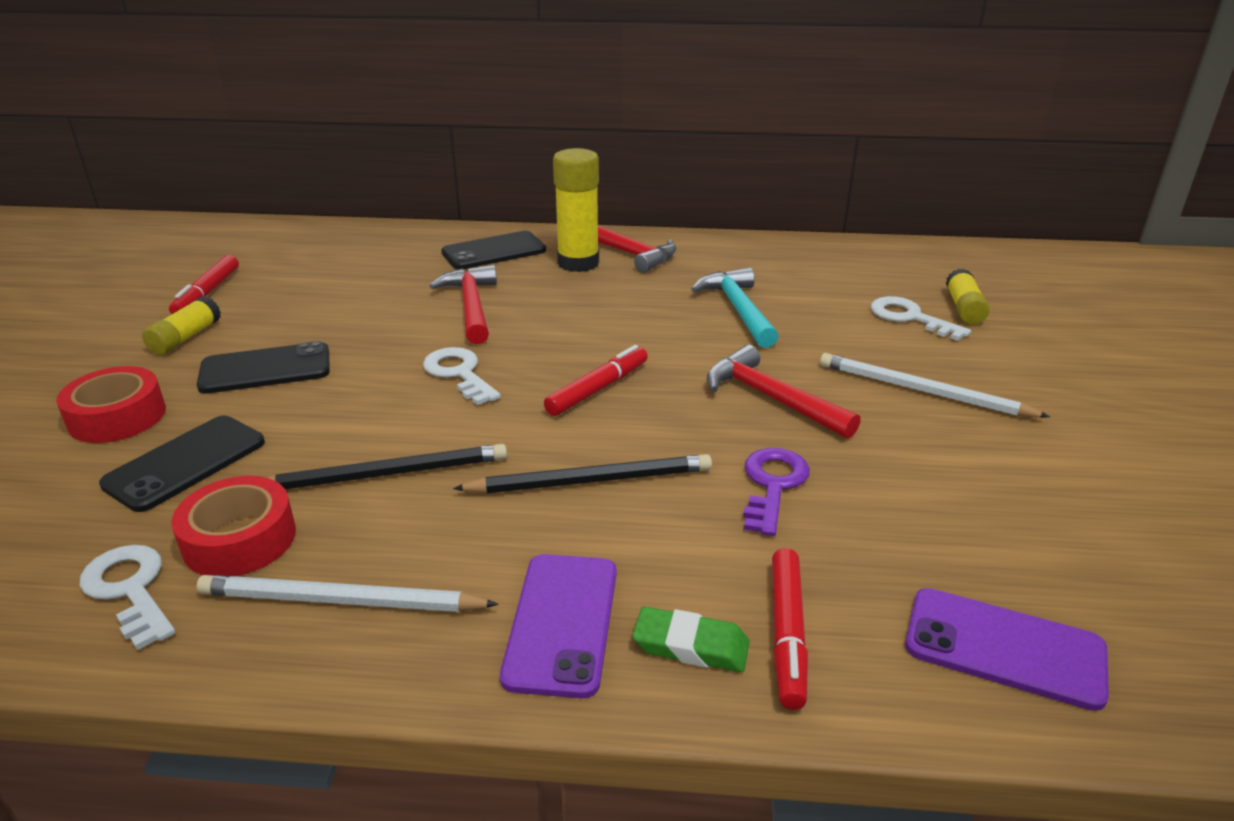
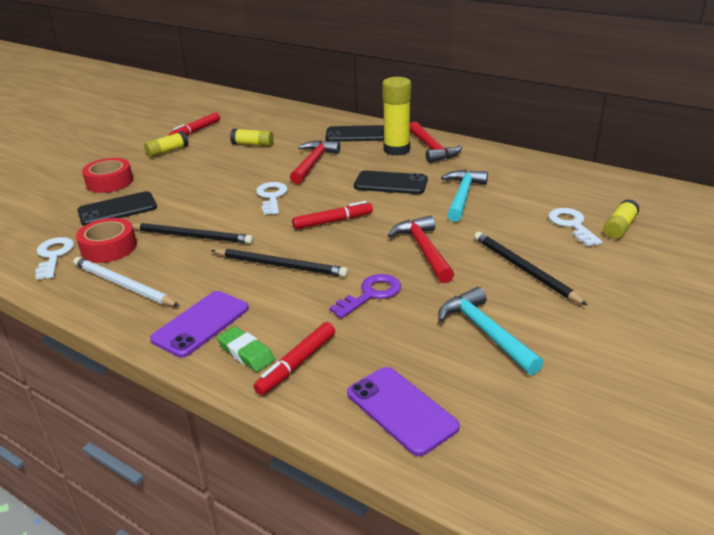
camera: 30 degrees right, 0 degrees up
(265, 369) = (187, 174): black phone -> black phone (390, 183)
(338, 297) = (253, 144): none -> yellow glue stick
(922, 391) = (524, 269): white pencil -> black pencil
(974, 492) = (485, 332): none -> turquoise hammer

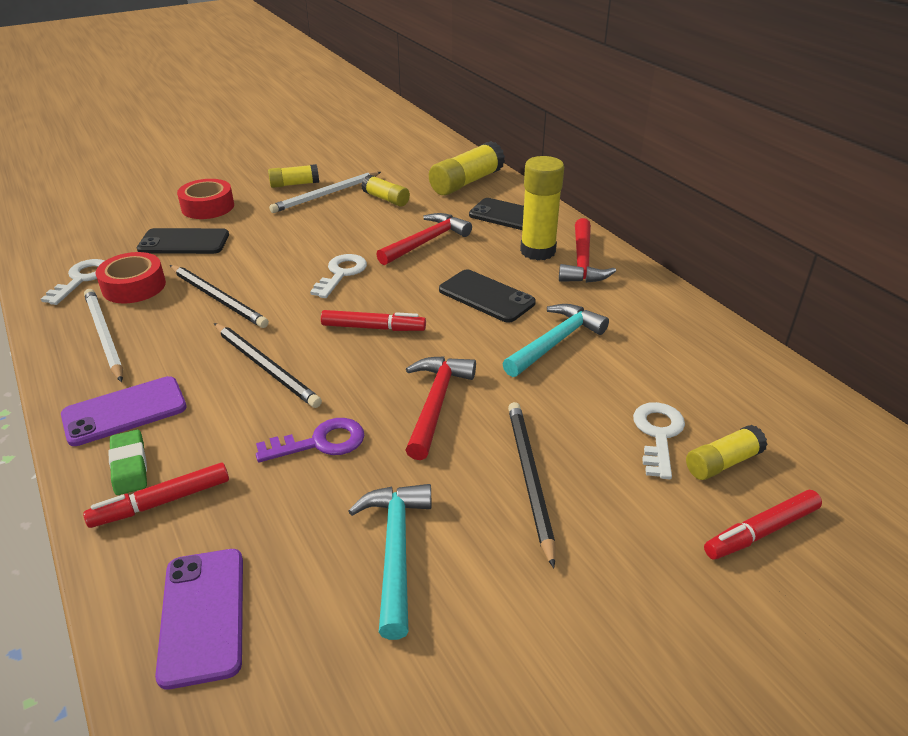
camera: 25 degrees right, 5 degrees up
(196, 131) = (345, 166): red marker -> red marker (761, 531)
(201, 152) = (326, 194): none -> white pencil
(302, 121) = (466, 182): none -> yellow glue stick

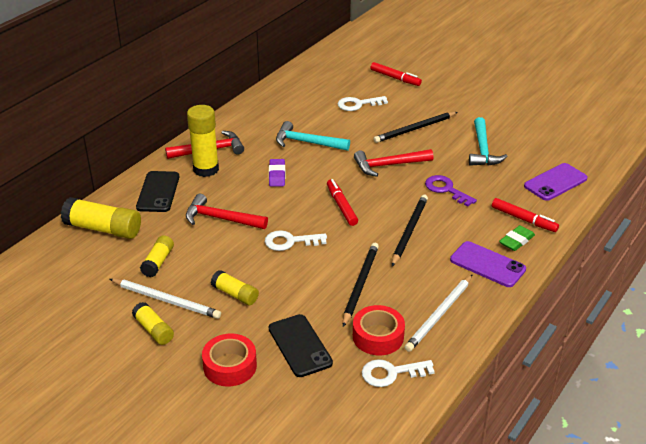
camera: 115 degrees left, 0 degrees up
(395, 550) = (483, 150): turquoise hammer -> turquoise hammer turned 60 degrees counterclockwise
(486, 296) = (277, 175): black phone -> purple eraser
(722, 462) = (363, 88): yellow glue stick -> yellow glue stick (235, 294)

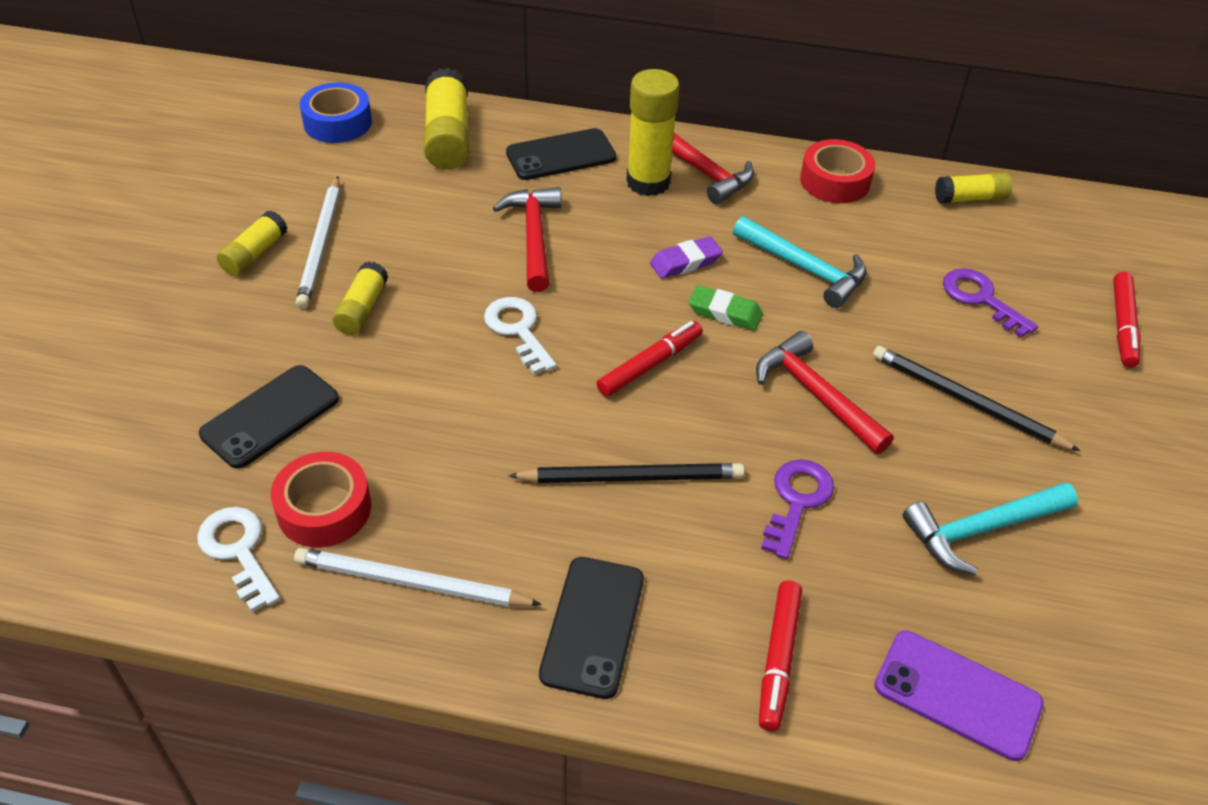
camera: 65 degrees right, 10 degrees up
(48, 271) = (338, 122): none -> blue tape
(158, 262) = (400, 209): yellow glue stick -> yellow glue stick (970, 198)
(230, 366) = (203, 353): red tape -> red tape (835, 181)
(307, 142) = (805, 269): turquoise hammer -> turquoise hammer turned 135 degrees clockwise
(358, 104) = (981, 299): white key -> purple key
(360, 284) = (448, 449): black pencil -> none
(487, 265) = (592, 626): purple phone -> black phone
(516, 241) = (696, 661): green eraser -> green eraser (725, 312)

